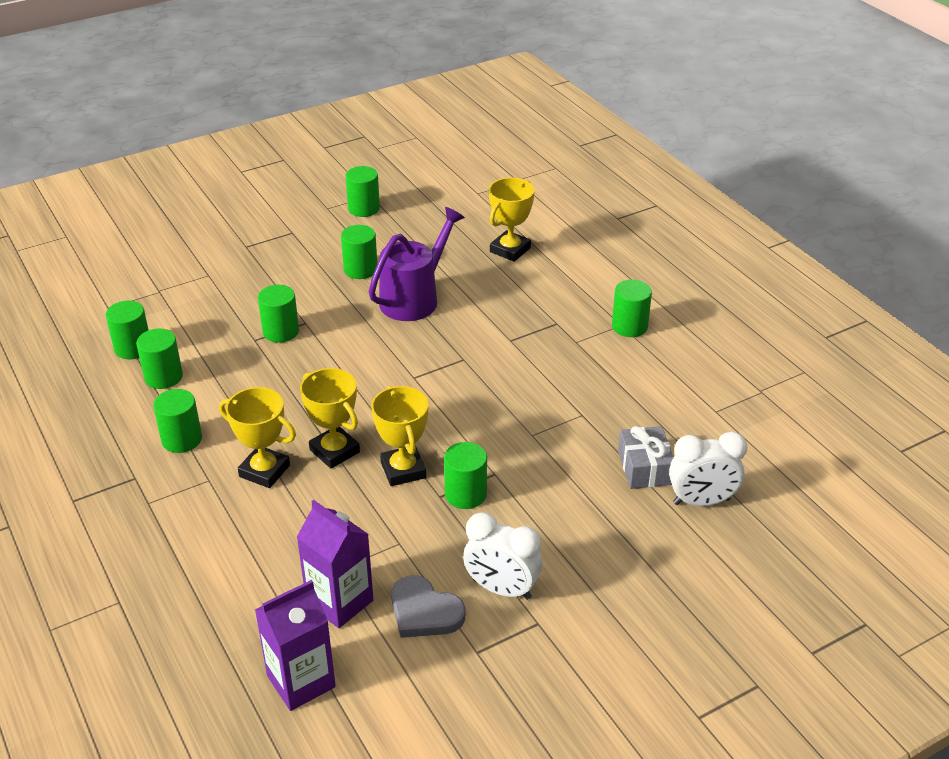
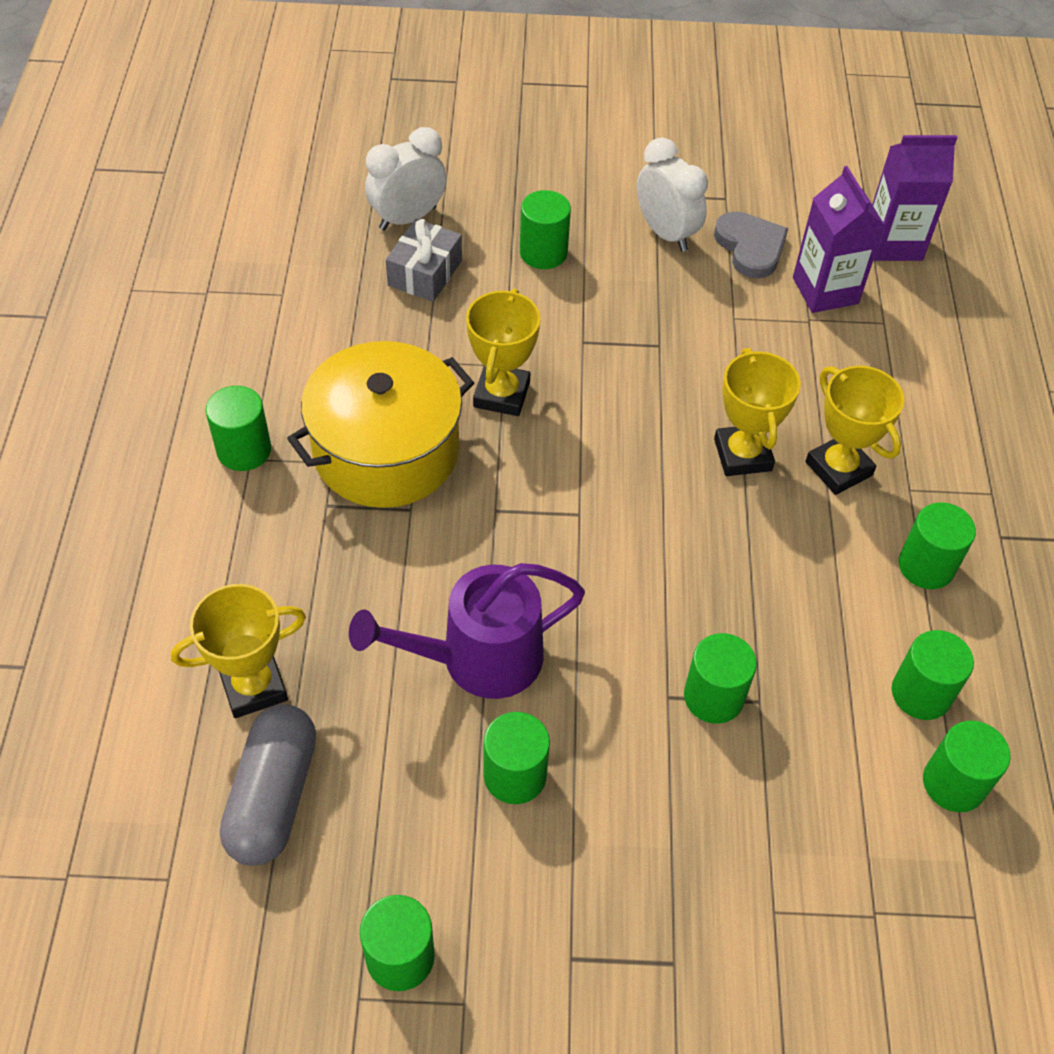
camera: 150 degrees left, 15 degrees up
(403, 470) = (678, 393): yellow trophy -> yellow trophy (501, 394)
(462, 225) = (273, 796): none -> grey capsule
(465, 494) = (631, 334): green cylinder -> green cylinder (543, 253)
(553, 359) = (386, 451): none -> yellow pot
(701, 501) = (407, 218): white clock -> white clock turned 60 degrees counterclockwise

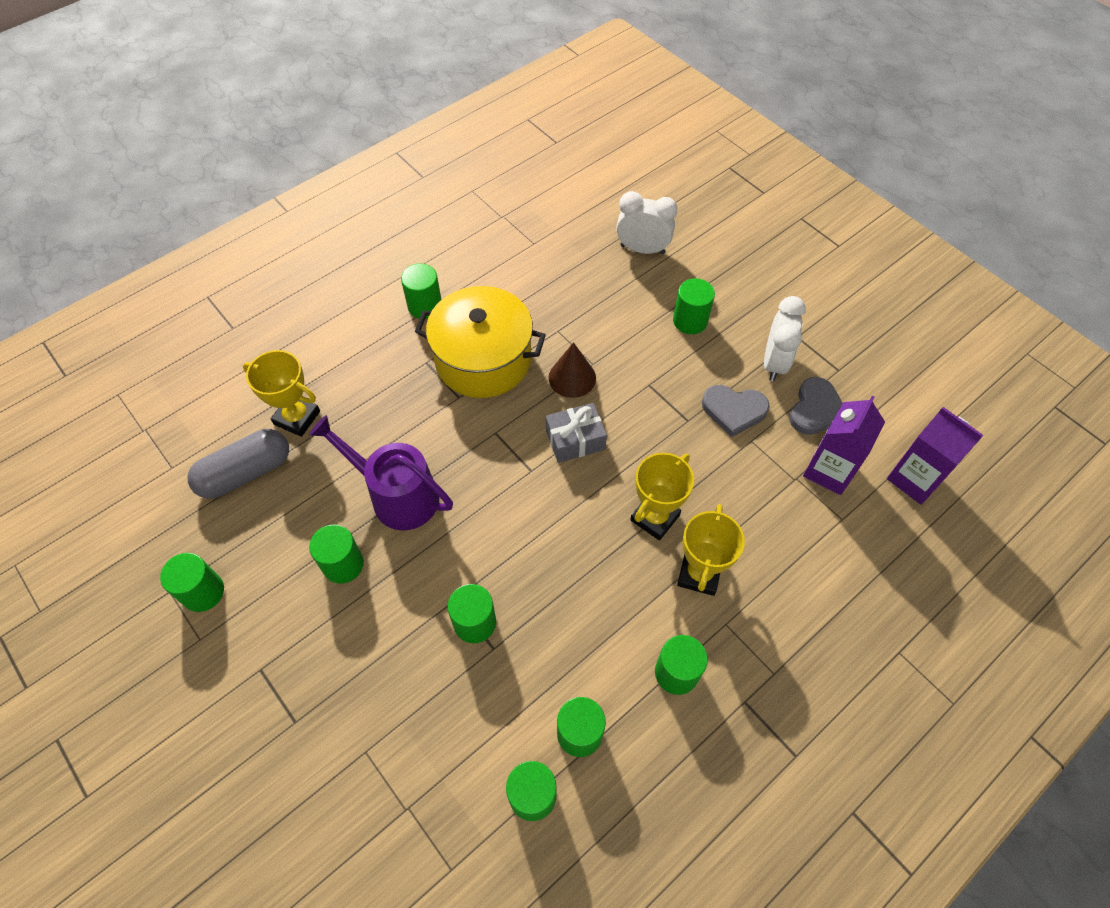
camera: 50 degrees right, 5 degrees up
(425, 273) = (614, 284): grey gift -> grey gift (575, 440)
(501, 394) = (572, 377): yellow trophy -> brown cone
(686, 303) = (734, 410): none -> grey heart

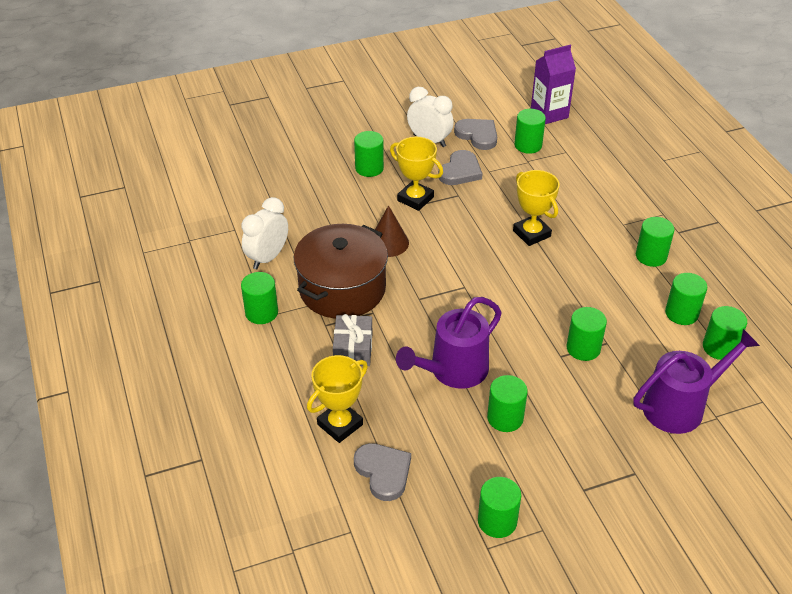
camera: 70 degrees left, 15 degrees down
(245, 473) = (383, 472): grey capsule -> grey heart
(413, 759) = (680, 406): none -> purple watering can
(483, 359) = (342, 289): yellow pot -> brown pot
(575, 440) = (447, 256): grey gift -> grey gift (353, 349)
(642, 249) = (283, 172): white clock -> white clock (267, 257)
(699, 574) = (583, 225): yellow trophy -> yellow trophy (415, 199)
(829, 470) = (528, 145): purple carton -> green cylinder

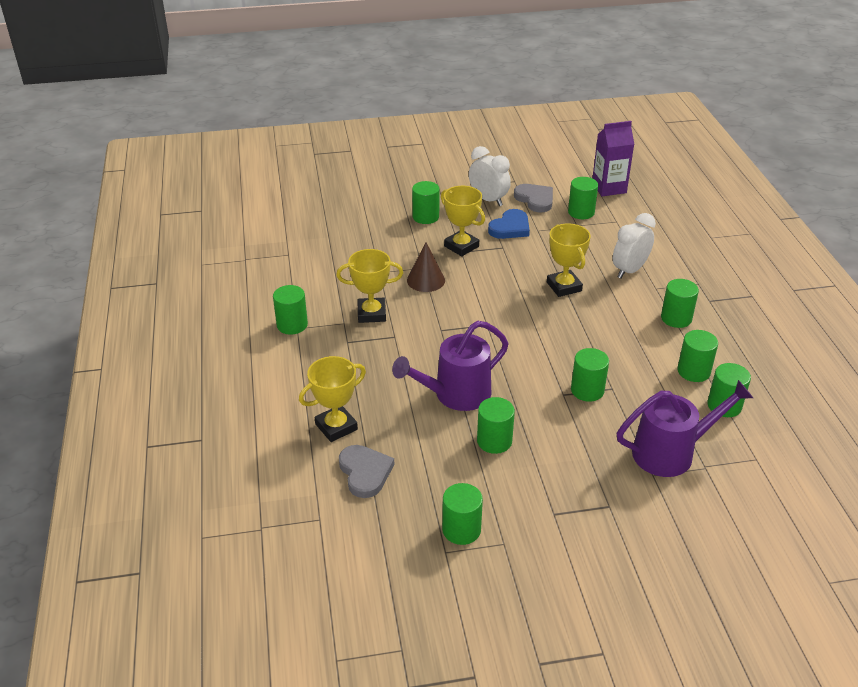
camera: 10 degrees right, 5 degrees down
(267, 257) = (311, 280): white clock -> white clock (629, 270)
(342, 289) = (371, 313): brown pot -> yellow trophy
(353, 349) = (367, 365): grey gift -> none
(460, 171) = (510, 227): grey heart -> blue heart

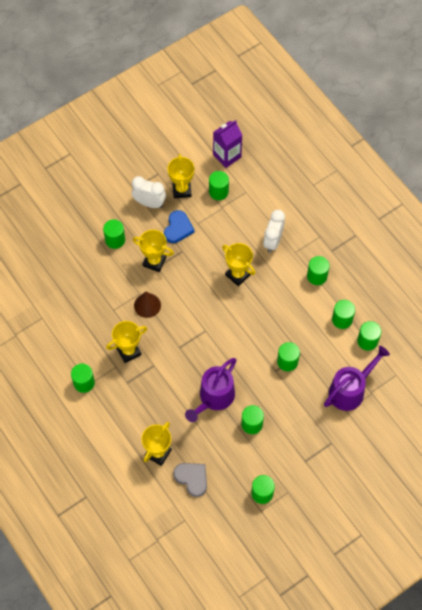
camera: 25 degrees left, 25 degrees up
(535, 199) = (181, 190): grey heart -> yellow trophy

